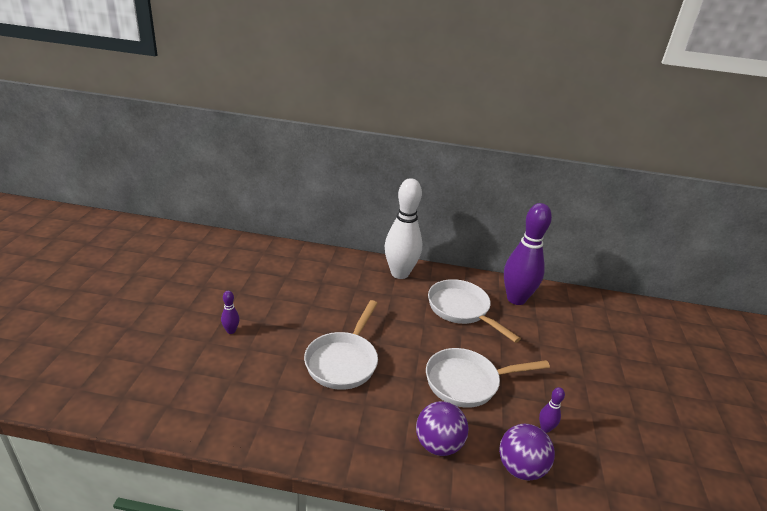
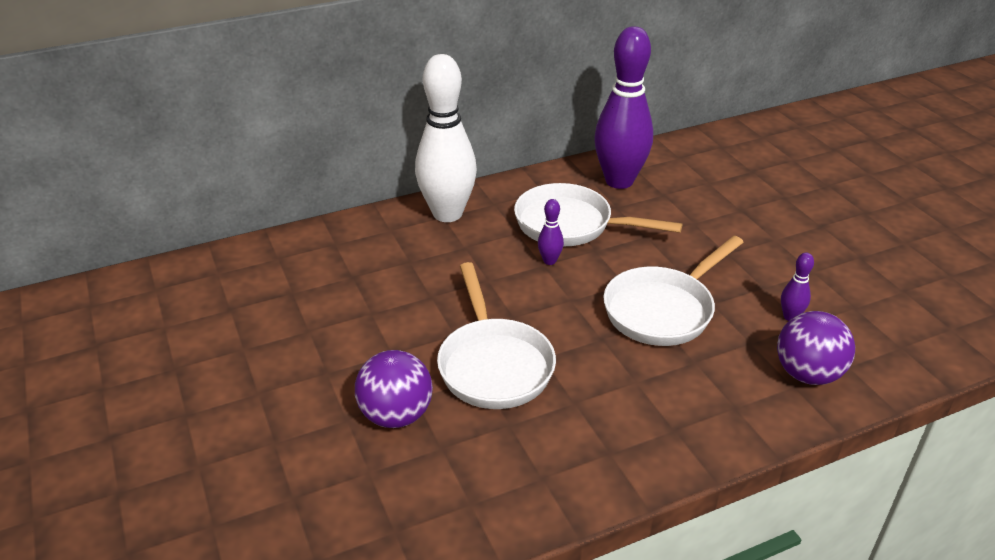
camera: 30 degrees left, 5 degrees up
(231, 331) = (293, 408): purple bowling pin -> purple bowling pin (549, 261)
(438, 445) = (703, 400): purple ball -> purple ball (396, 415)

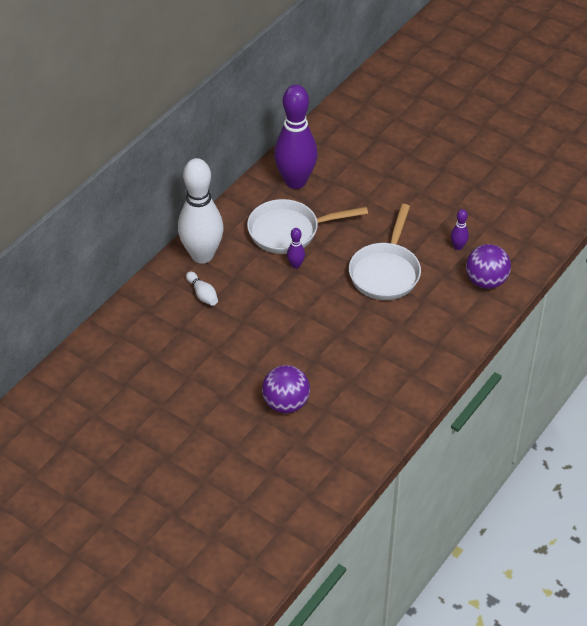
camera: 30 degrees left, 10 degrees up
(411, 251) = (202, 294): none -> white bowling pin
(493, 364) = (315, 350): white pan -> none

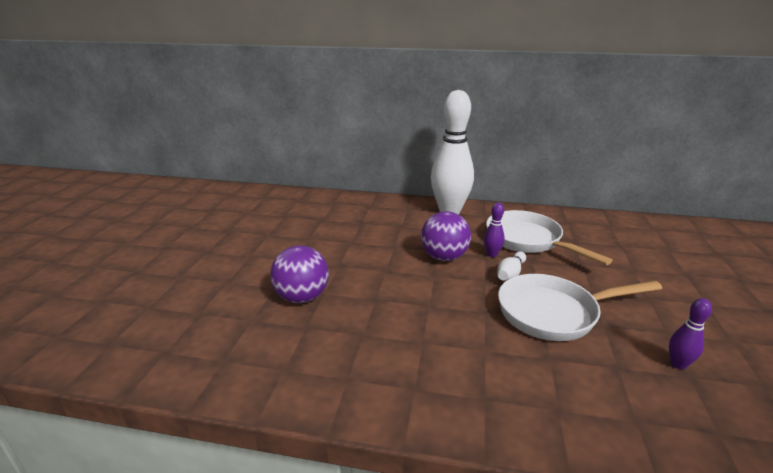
camera: 65 degrees right, 20 degrees down
(202, 294) = (407, 221): white bowling pin -> white bowling pin (510, 273)
(295, 181) = (589, 228): purple bowling pin -> none
(486, 281) = (661, 418): purple ball -> purple ball (444, 257)

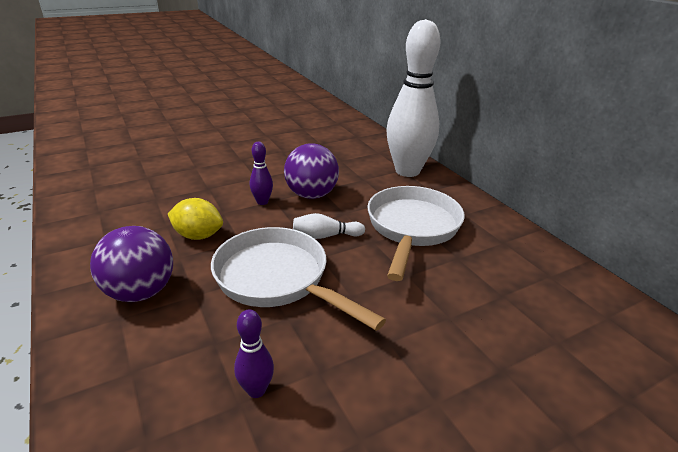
camera: 50 degrees right, 5 degrees up
(302, 297) = (182, 162): purple ball -> purple ball (141, 292)
(458, 329) = (198, 235): none -> yellow lemon
(492, 254) = (351, 216): purple bowling pin -> purple bowling pin (262, 202)

